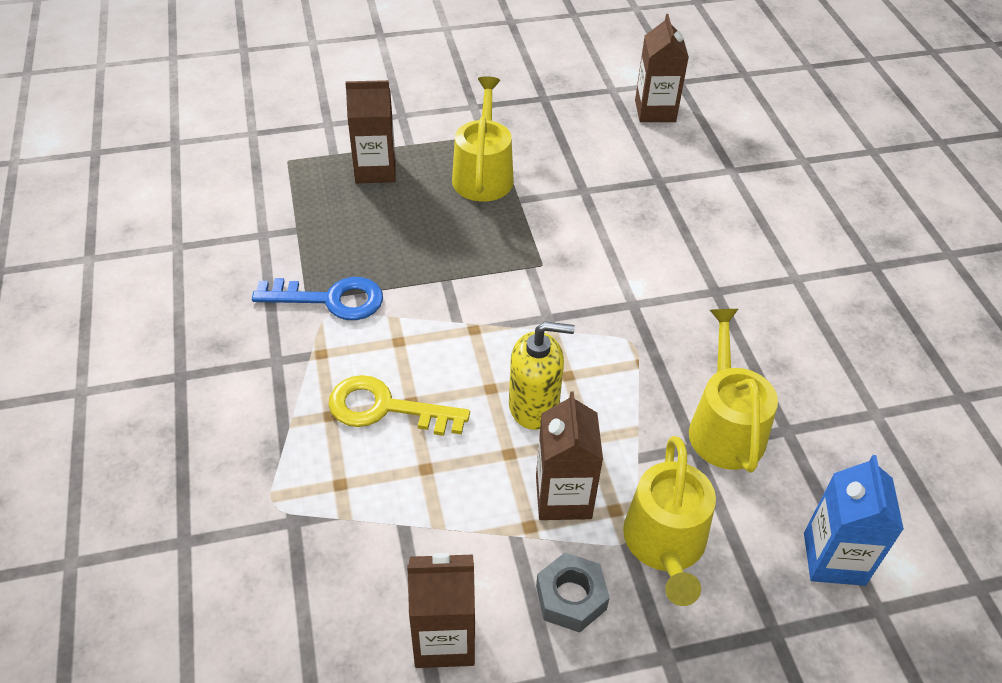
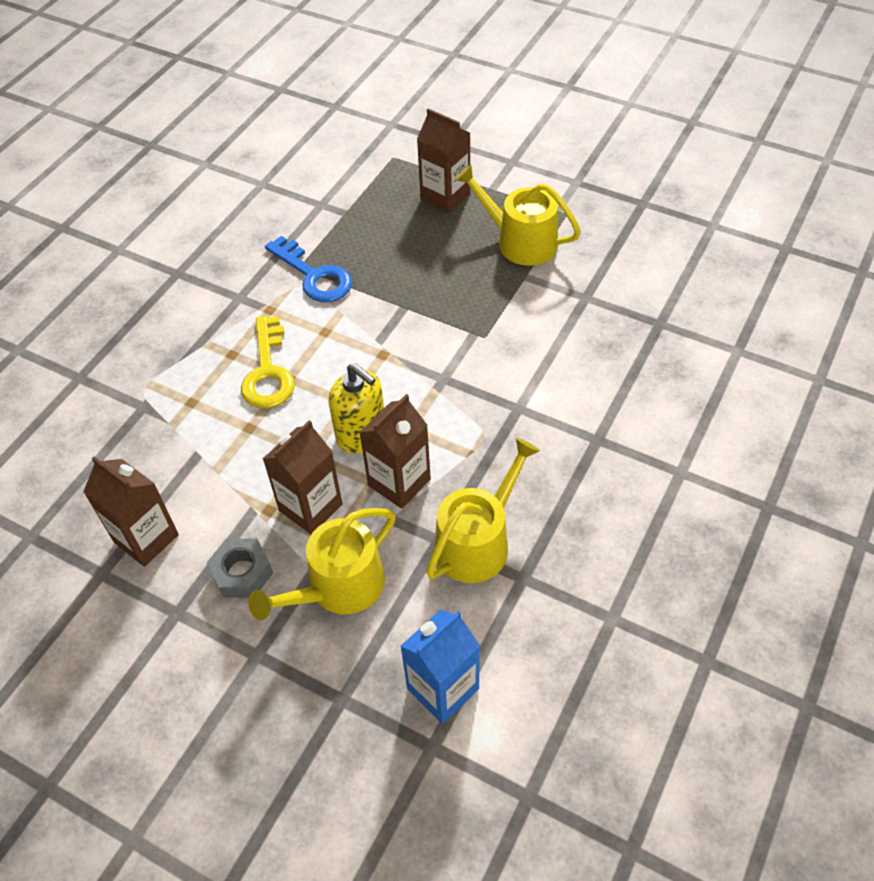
camera: 45 degrees right, 5 degrees up
(385, 408) = (268, 372): yellow key -> yellow key turned 150 degrees counterclockwise
(483, 175) = (520, 242): yellow watering can -> yellow watering can turned 105 degrees counterclockwise
(655, 111) = (729, 263): brown carton -> brown carton (399, 482)

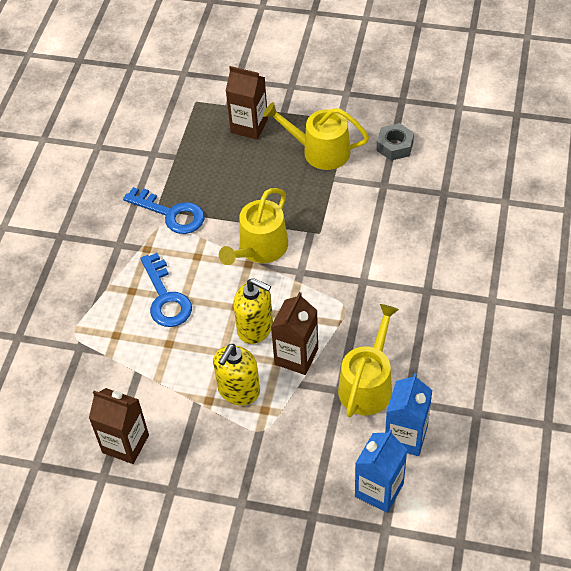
camera: 15 degrees left, 0 degrees up
(242, 573) = (207, 449): grey nut -> grey nut (394, 146)
(268, 372) = (166, 298): yellow key -> blue key
(310, 507) = (238, 390): brown carton -> yellow soap dispenser
(339, 587) = (281, 441): yellow watering can -> yellow watering can (260, 249)
(504, 625) = (406, 436): none -> blue carton

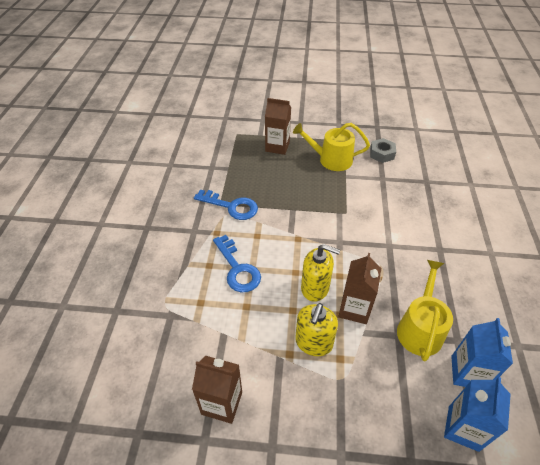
camera: 10 degrees left, 5 degrees down
(260, 249) = (304, 227): yellow watering can -> none

